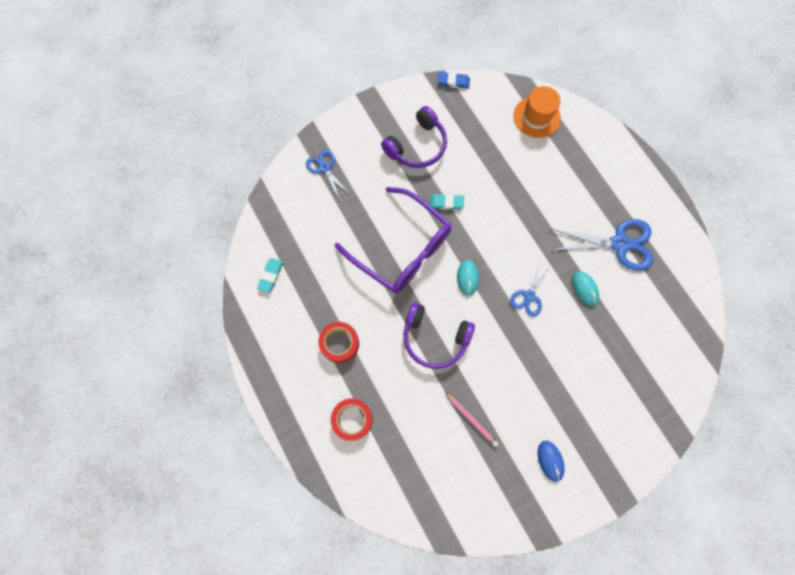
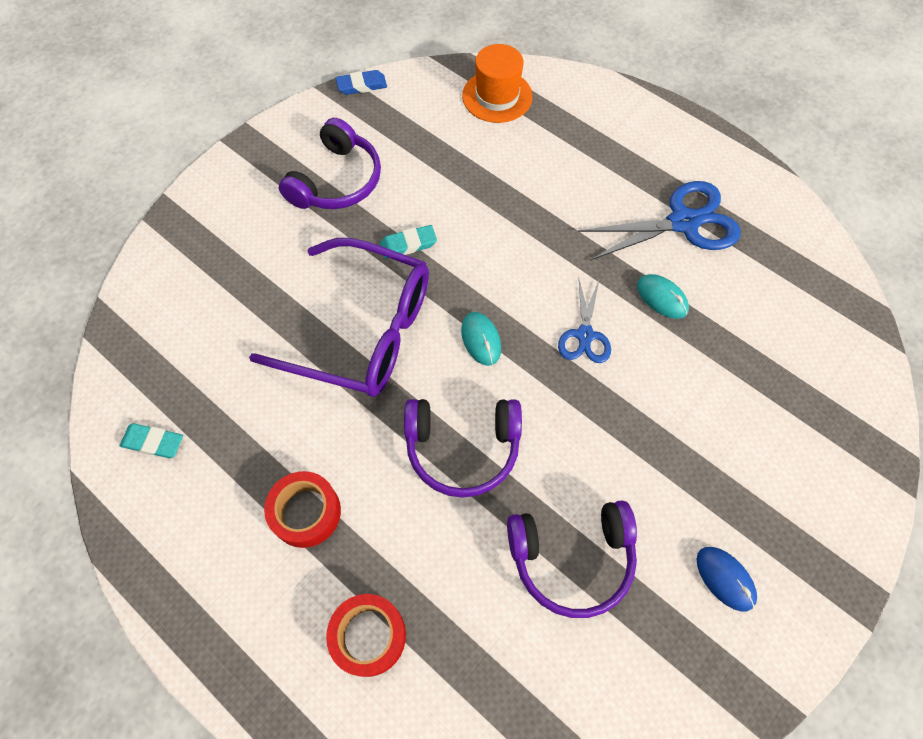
camera: 20 degrees left, 10 degrees down
(270, 276) = (153, 442): turquoise eraser -> turquoise eraser turned 75 degrees counterclockwise
(324, 168) = (200, 252): blue scissors -> none
(471, 419) = (572, 559): pink pencil -> purple headphones

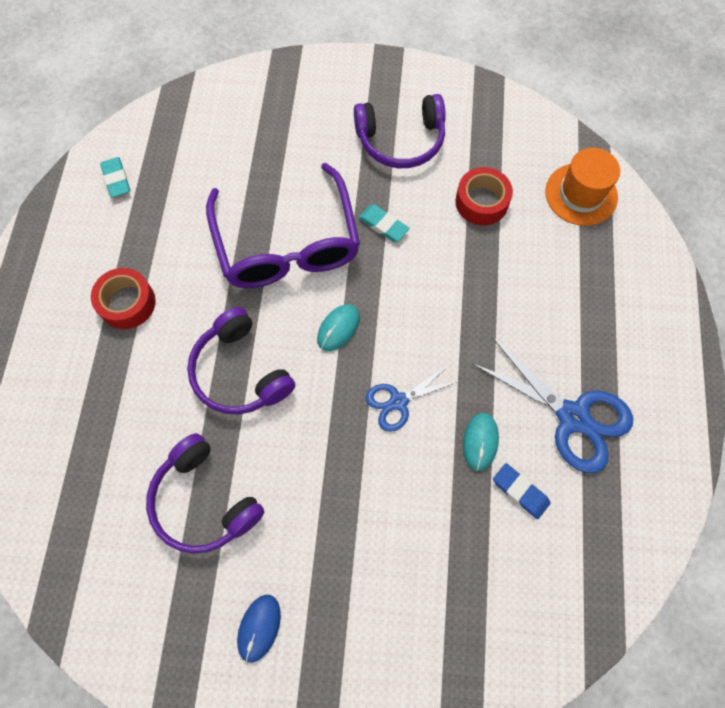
camera: 55 degrees right, 5 degrees up
(362, 85) = (504, 95): blue eraser -> blue eraser (520, 491)
(368, 636) = (68, 399): red tape -> red tape (481, 202)

